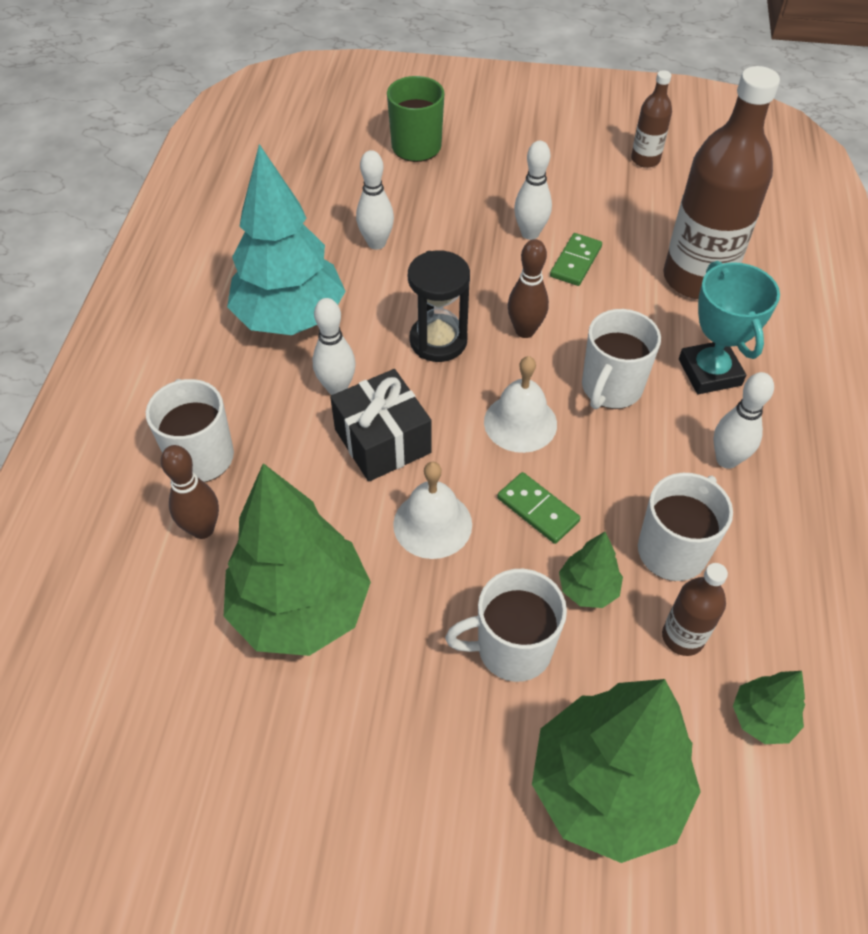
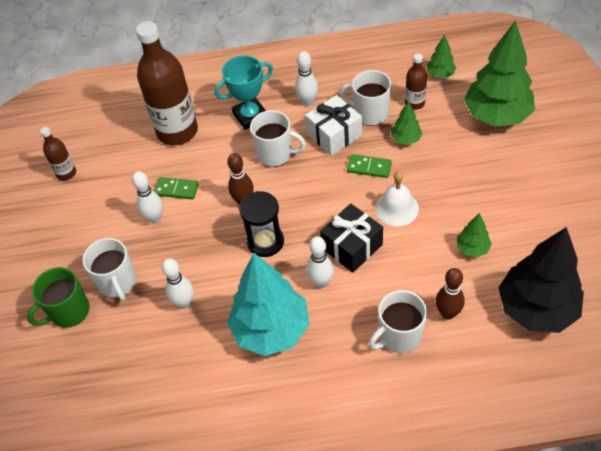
camera: 100 degrees left, 0 degrees up
(140, 661) = (536, 309): none -> black tree
(301, 609) = (472, 248): green tree -> green tree, size x0.45
(512, 648) = (450, 160): white mug -> white mug (118, 283)
(520, 423) = (315, 187): white bell -> none
(537, 510) = (369, 167): green domino -> green domino turned 75 degrees clockwise
(632, 479) = (334, 135): none -> white gift

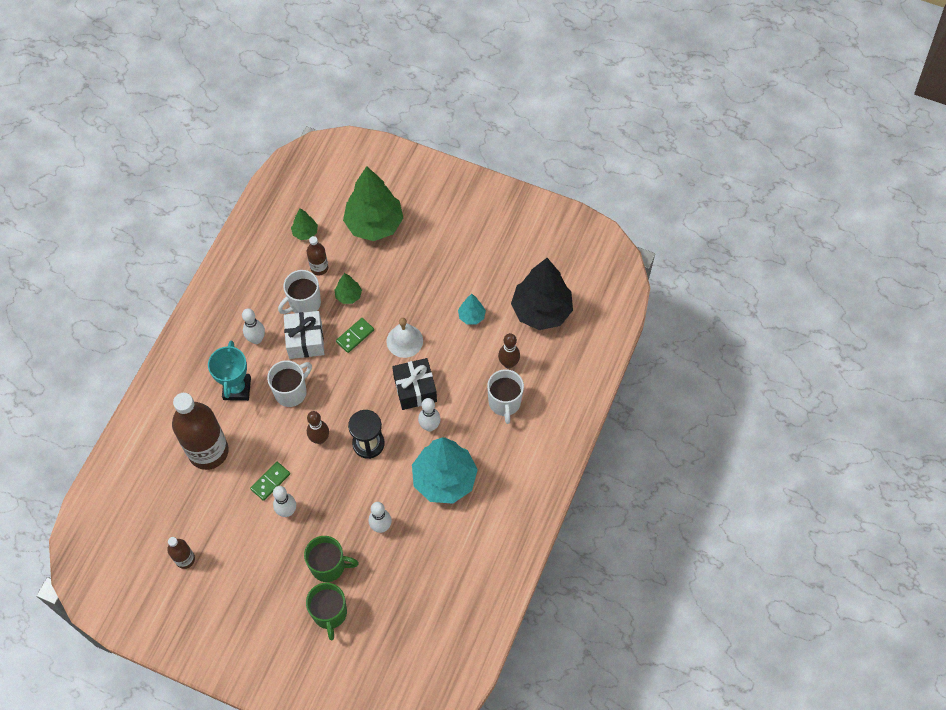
camera: 65 degrees left, 10 degrees up
(118, 283) = (329, 566): white mug -> green mug
(472, 248) = (471, 316): green tree -> turquoise tree

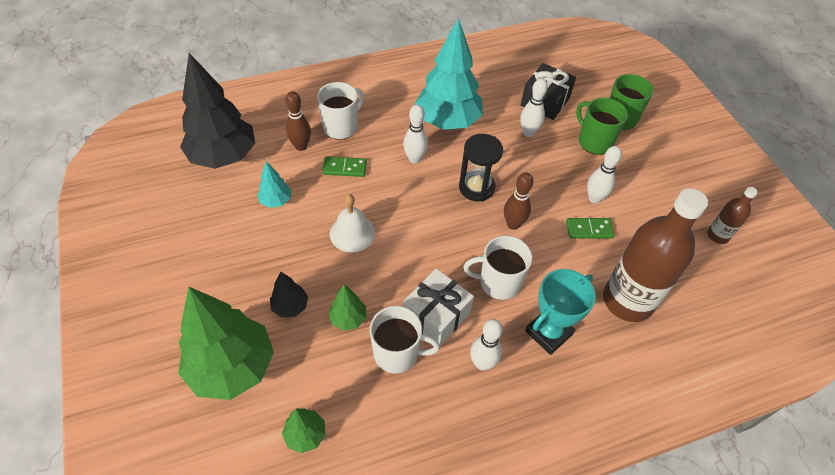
camera: 135 degrees left, 10 degrees down
(319, 268) = (340, 376): brown bottle -> none
(355, 336) = (387, 276): green domino -> green domino (344, 168)
(384, 273) = (290, 306): none -> black tree
(415, 389) = (392, 191): black gift -> black gift (545, 102)

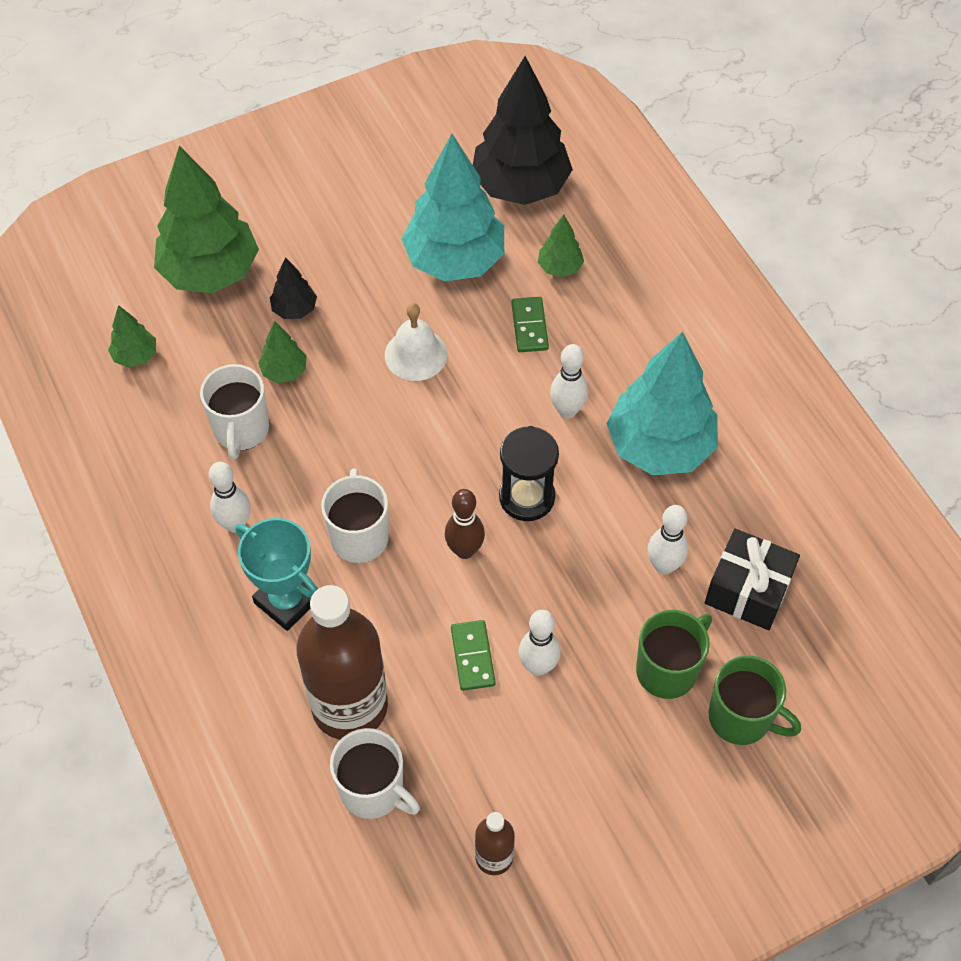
camera: 85 degrees right, 5 degrees up
(276, 201) = (455, 260): turquoise tree -> turquoise tree, size x2.22
(301, 146) = (560, 268): brown bowling pin -> green tree
(341, 127) = (611, 309): white mug -> white mug (373, 790)
(436, 316) = (298, 466): white gift -> none

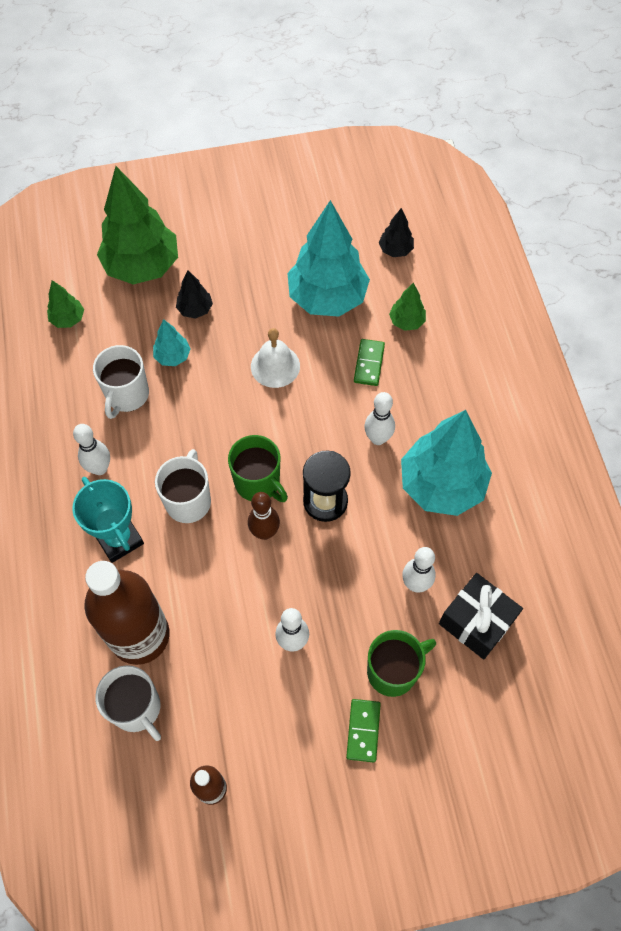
camera: 15 degrees right, 5 degrees up
(284, 371) = (173, 356): green tree -> turquoise tree
(473, 656) = (245, 620): green domino -> green domino (363, 731)
(520, 187) = (395, 250): black tree -> black tree, size x0.45
(741, 718) = (440, 727): green mug -> green mug (258, 483)

